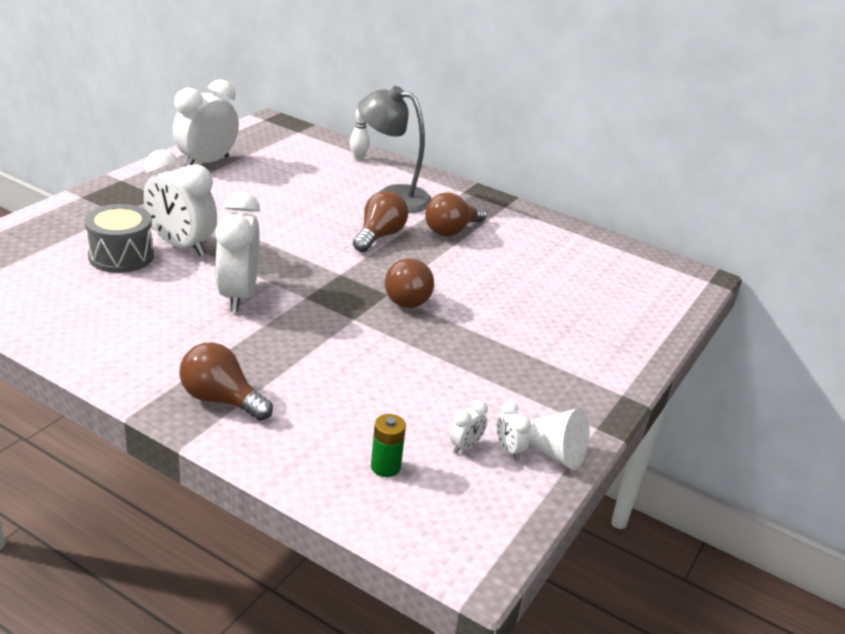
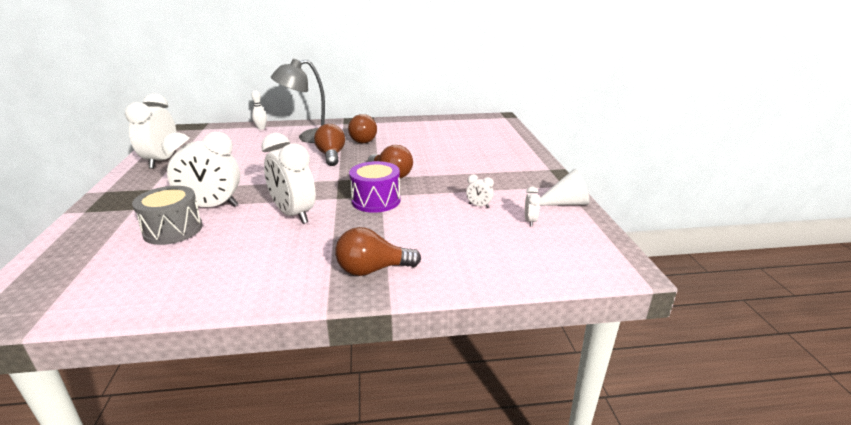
camera: 35 degrees left, 5 degrees down
(339, 323) = (376, 200): none -> purple drum
(385, 467) = (513, 250): green battery -> none
(509, 450) = (549, 212): white clock -> white clock (478, 206)

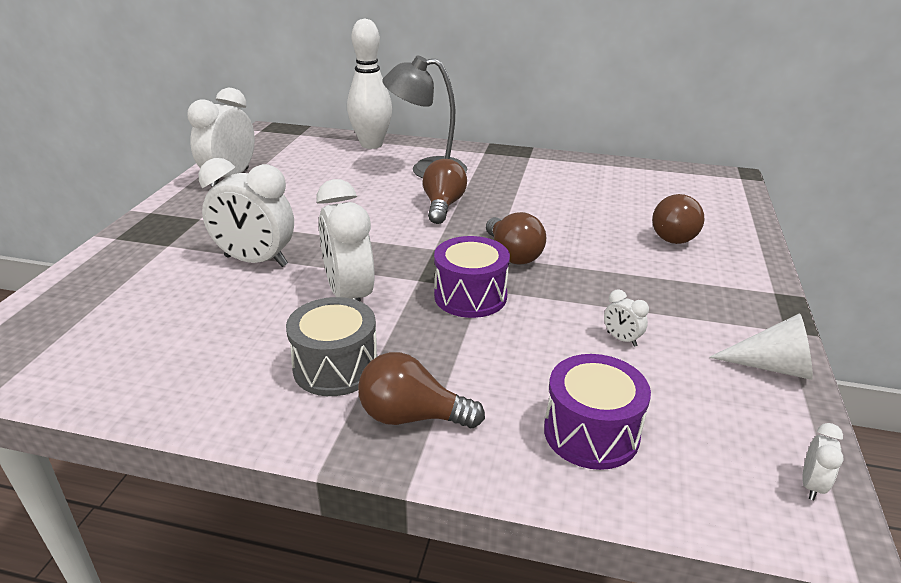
camera: 20 degrees right, 5 degrees up
(173, 230) = (196, 288): grey drum -> grey drum (336, 367)
(261, 128) = (371, 144): white bowling pin -> white bowling pin, size x2.23
(365, 140) = (502, 186): brown light bulb -> brown light bulb (676, 235)
(485, 254) = (591, 433): none -> purple drum
(530, 221) = (693, 388): white clock -> white clock (811, 485)

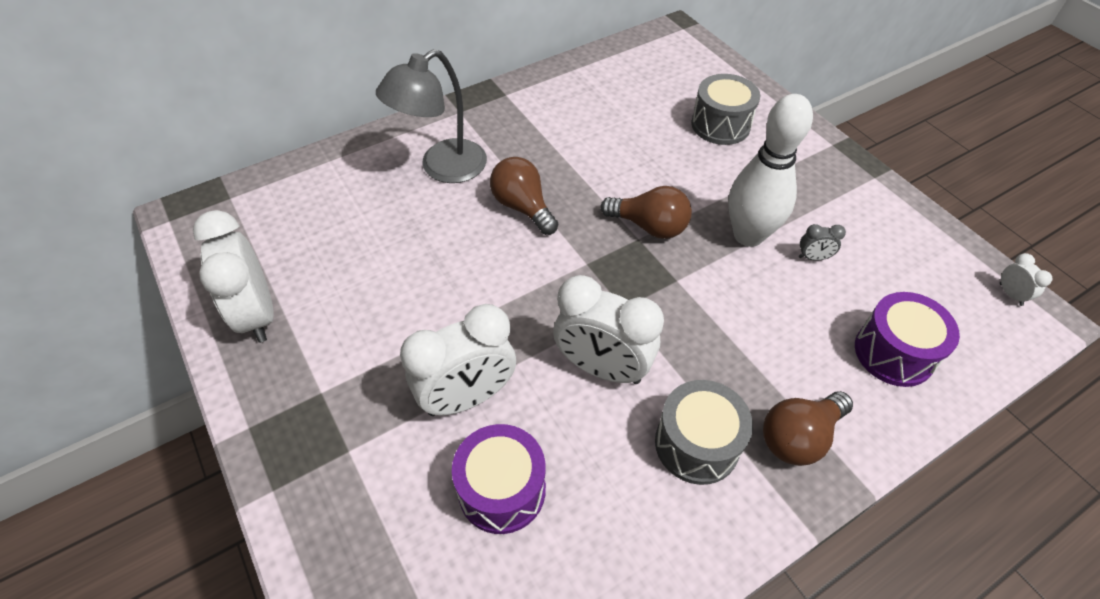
camera: 45 degrees left, 20 degrees up
(371, 144) = (336, 166): white bowling pin -> white bowling pin (748, 235)
(470, 296) = (681, 294): purple drum -> purple drum (502, 490)
(621, 339) = (813, 257): white clock -> grey clock
(676, 235) = (720, 125): brown light bulb -> grey drum
(772, 366) = (903, 216): white cone -> none

